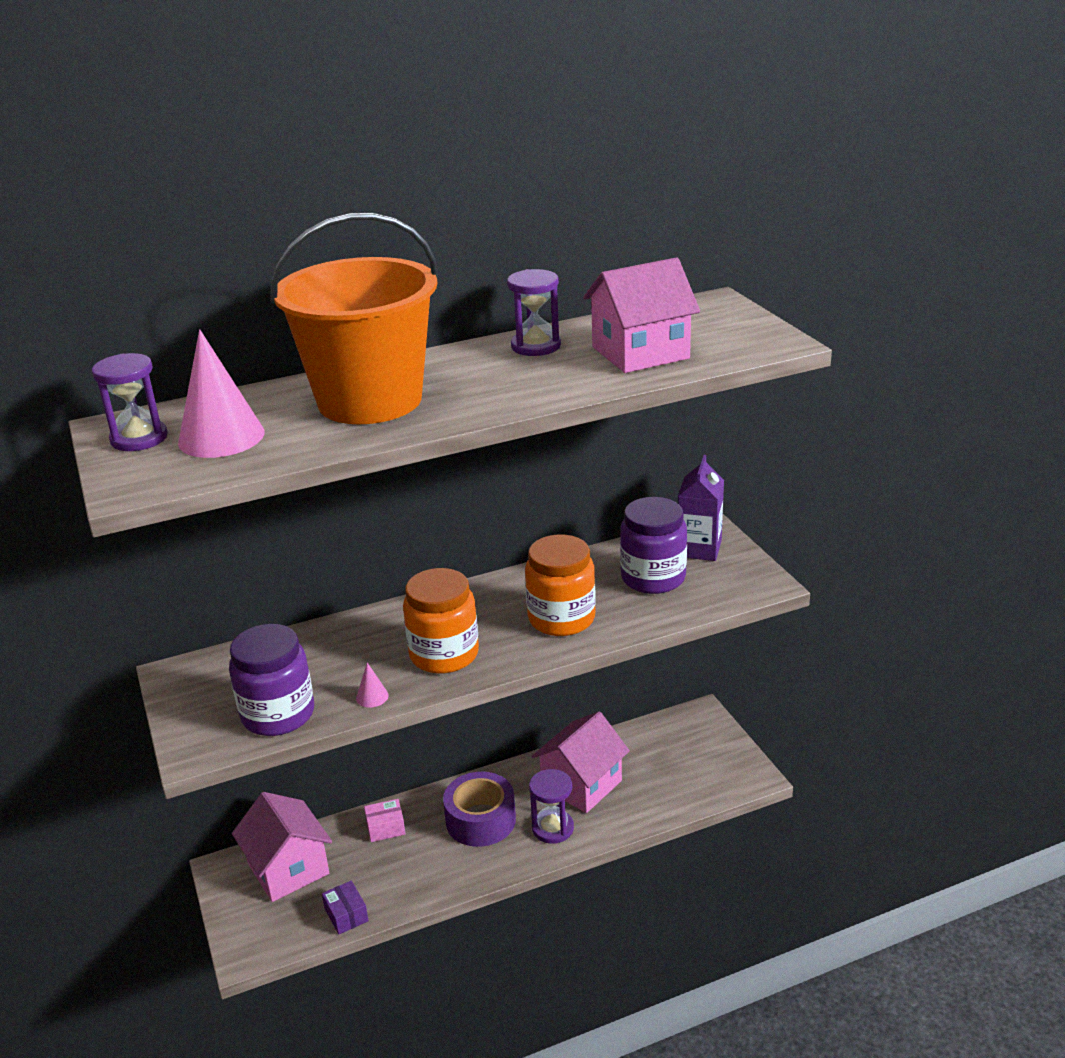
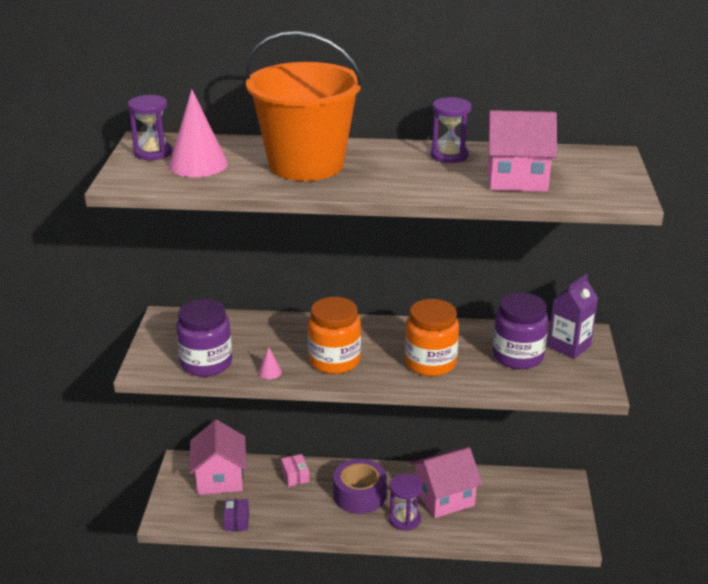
camera: 25 degrees right, 0 degrees up
(385, 828) = (295, 476): pink box -> pink box turned 60 degrees clockwise

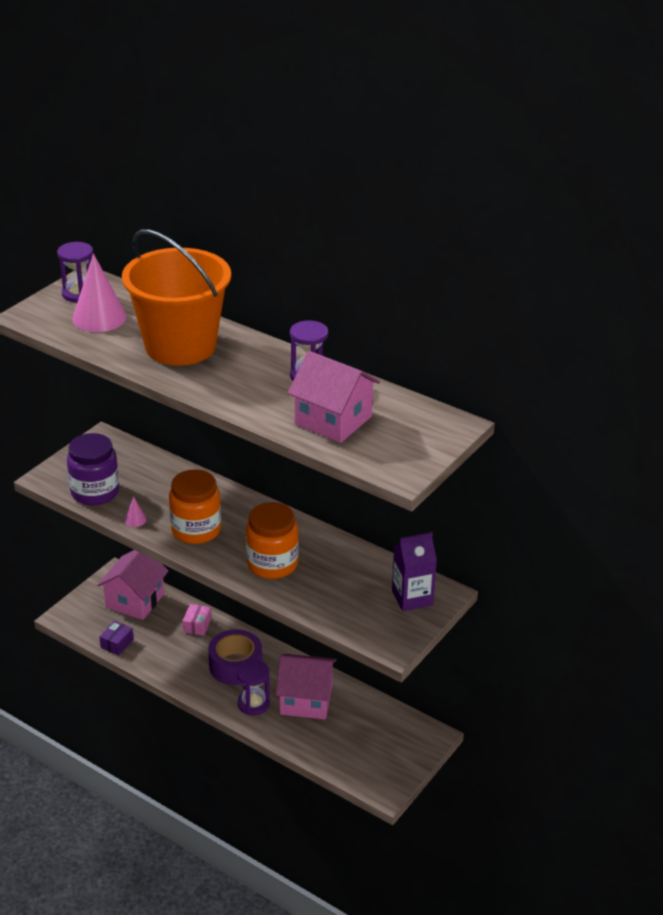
camera: 30 degrees right, 5 degrees up
(517, 356) = (355, 588): purple jar -> none

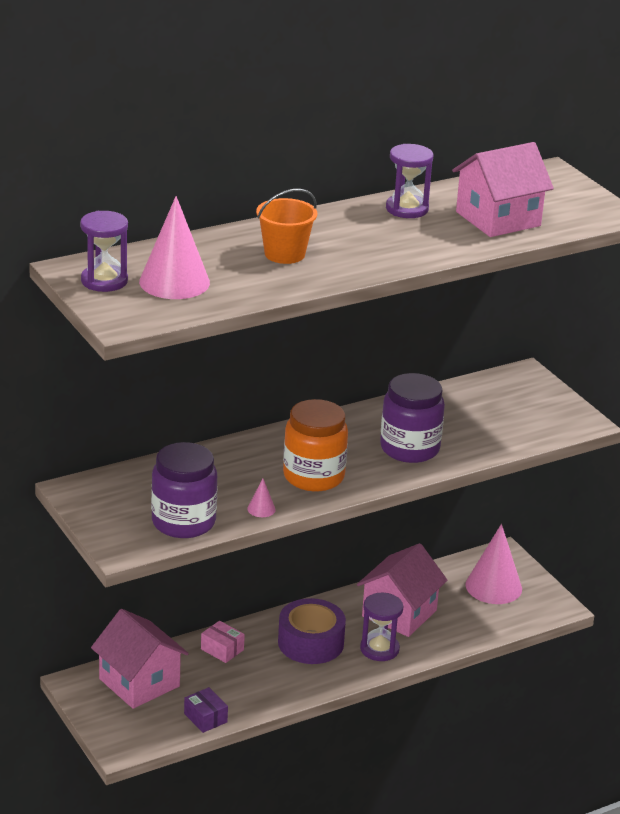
camera: 65 degrees left, 5 degrees down
(180, 346) = (284, 254): orange bucket -> orange bucket, size x0.46
(272, 564) = (409, 448): orange jar -> purple jar
(383, 743) = (493, 586): none -> pink cone
(412, 598) = (520, 391): purple carton -> none

